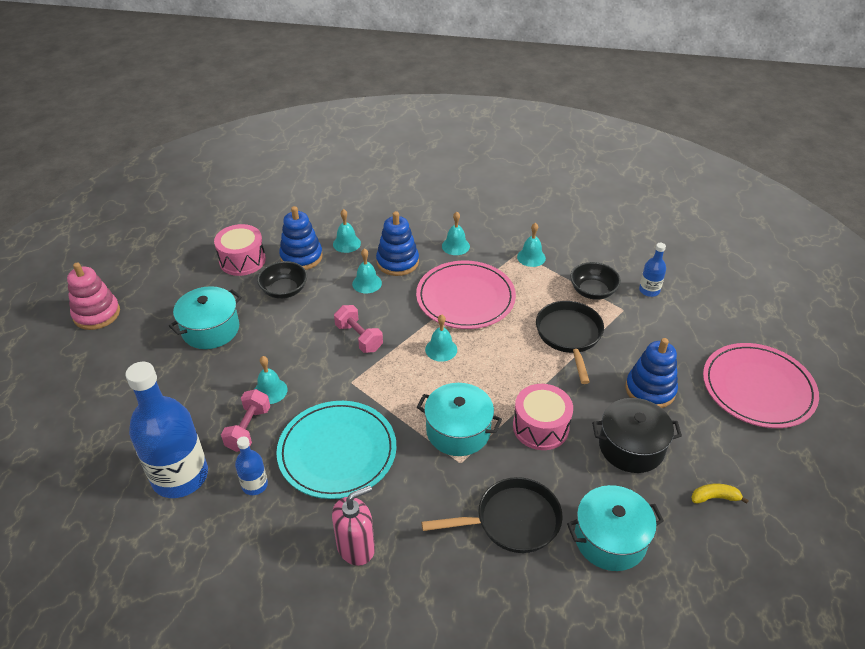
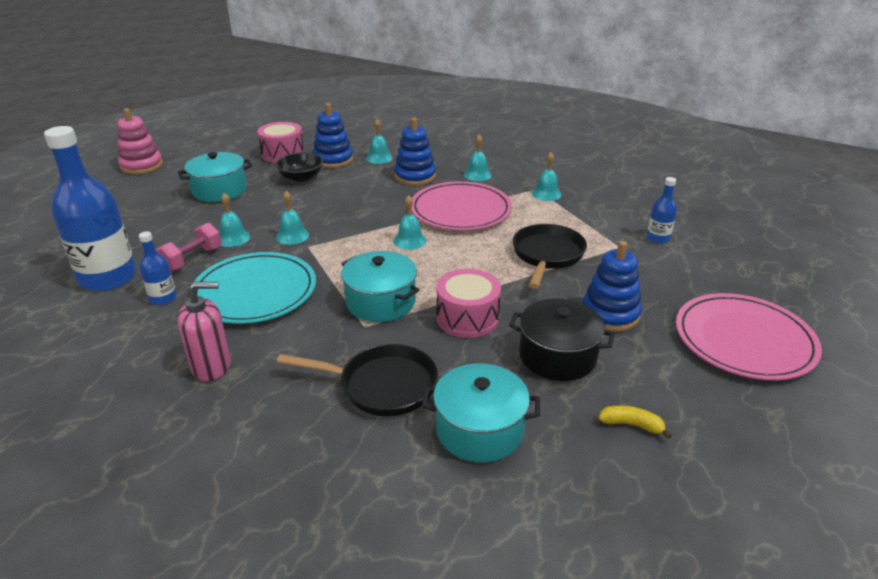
camera: 20 degrees right, 10 degrees down
(359, 338) = (340, 218): pink dumbbell -> none
(367, 283) = (376, 185): turquoise bell -> turquoise bell (292, 236)
(592, 291) = (594, 228): black bowl -> none

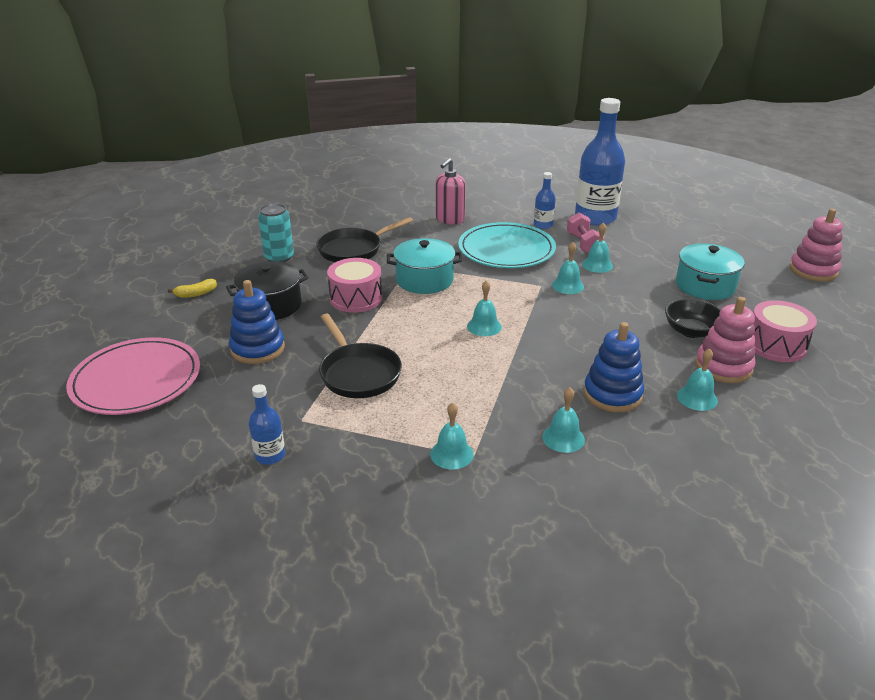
camera: 135 degrees right, 0 degrees up
(333, 160) = (723, 367): blue stacking toy -> pink stacking toy
(460, 210) = (498, 378): pink plate -> none
(479, 430) = (279, 257): turquoise pot -> turquoise can

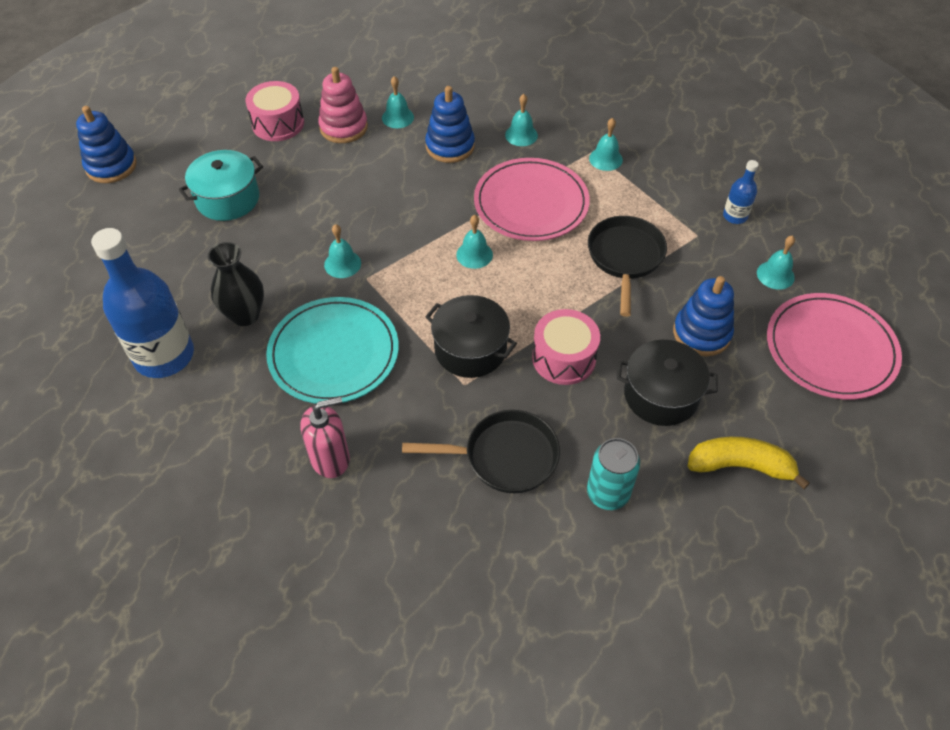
camera: 145 degrees left, 20 degrees up
(196, 294) = (740, 466): yellow banana -> yellow banana, size x1.84
(424, 280) = (470, 349): turquoise pot -> black pot
(481, 380) = (531, 203): none -> pink plate
(543, 225) = (239, 376): blue bottle -> none
(583, 244) = (245, 315): pink dumbbell -> black vase
(597, 265) = (277, 276): turquoise bell -> turquoise bell (775, 275)
(691, 331) = (316, 164): black bowl -> none
(813, 270) = (111, 166): pink stacking toy -> blue stacking toy

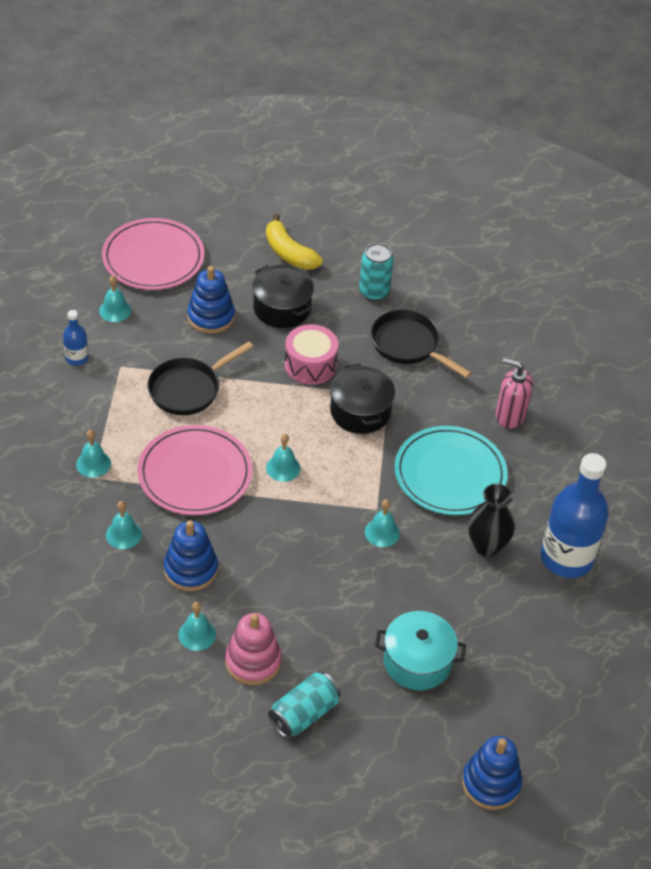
camera: 140 degrees left, 5 degrees down
(278, 123) = (304, 714): pink drum -> turquoise can

